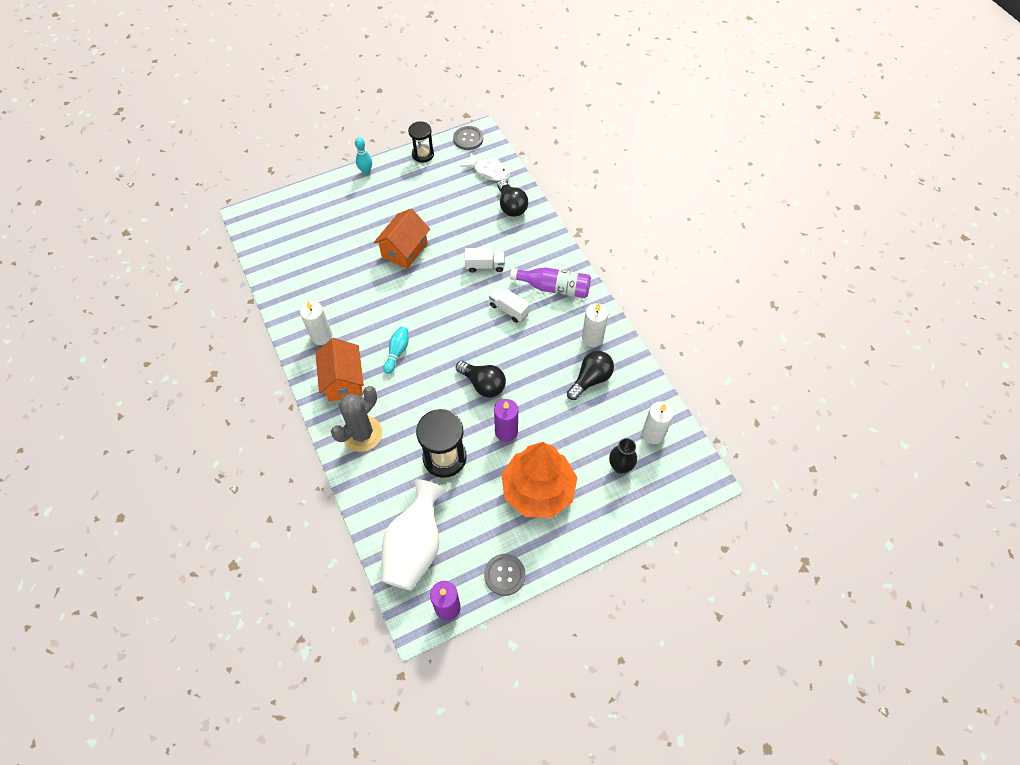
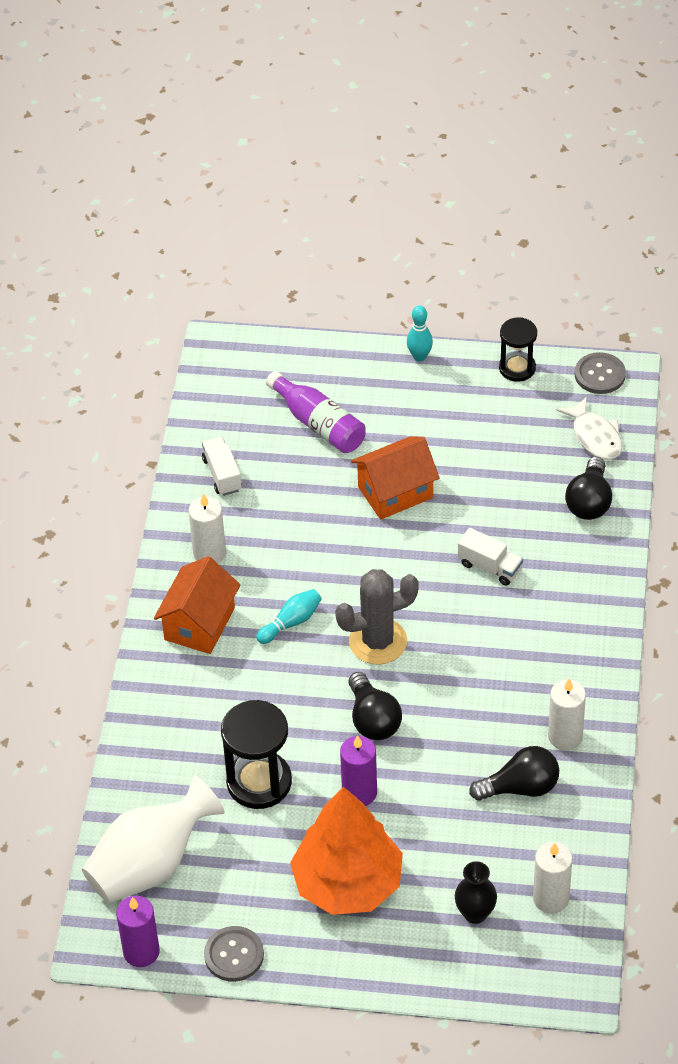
camera: 35 degrees right, 10 degrees down
(362, 434) = (178, 700): grey cactus -> grey cactus (378, 641)
(509, 310) = (479, 642): white truck -> white truck (222, 474)
(554, 288) = (564, 643): purple bottle -> purple bottle (319, 424)

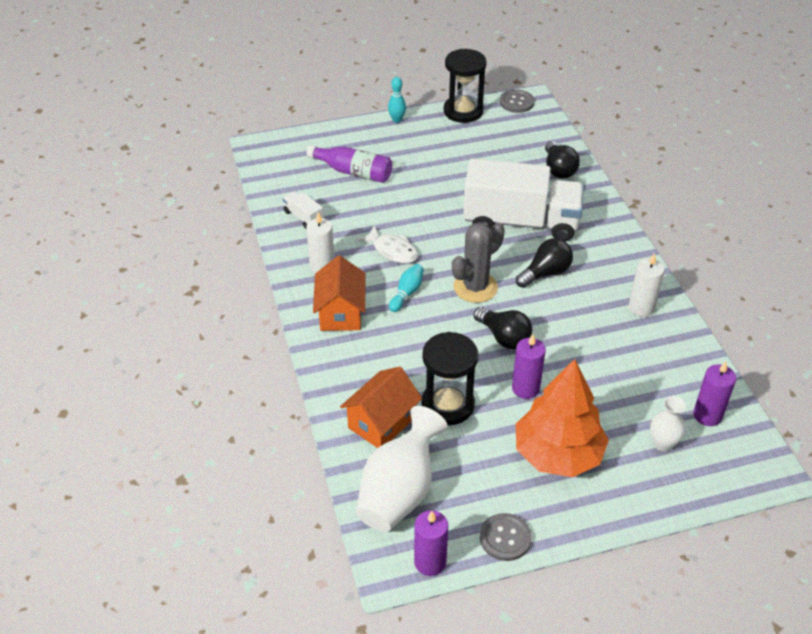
camera: 25 degrees left, 5 degrees down
(395, 492) = (429, 197): orange house -> orange house (382, 422)
(475, 913) = (663, 444): black vase -> white vase
(490, 567) = (520, 222): white truck -> white truck, size x2.49
(517, 368) = (463, 111): black hourglass -> black hourglass, size x1.58
(520, 787) = (635, 349): black light bulb -> black light bulb (545, 273)
(551, 898) = (707, 415): white candle -> purple candle
(595, 436) = (537, 134): white fish -> white fish (392, 250)

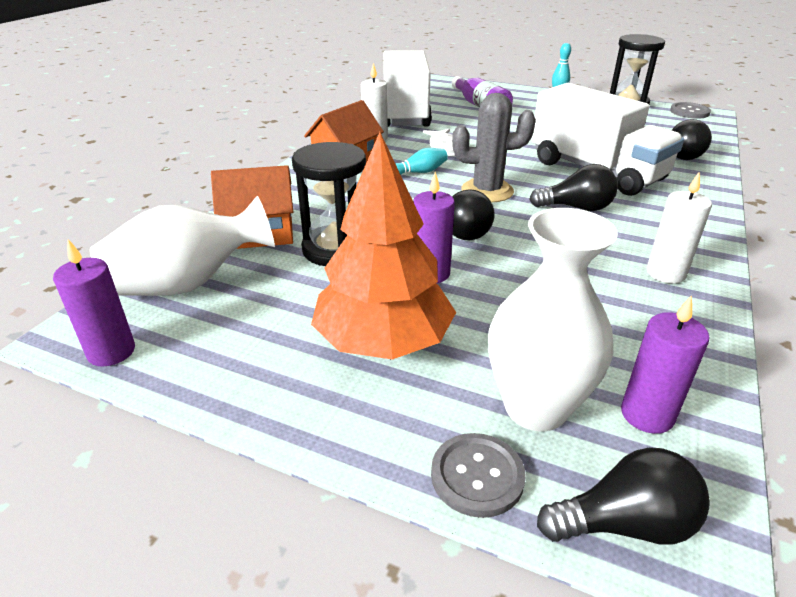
camera: 40 degrees right, 10 degrees down
(303, 217) = (404, 114): white truck -> white truck, size x2.49
(505, 538) = (209, 380): grey button -> grey button (477, 476)
(663, 444) = (535, 407): white vase -> white vase, size x1.90
(741, 476) = (624, 524): none -> black light bulb

